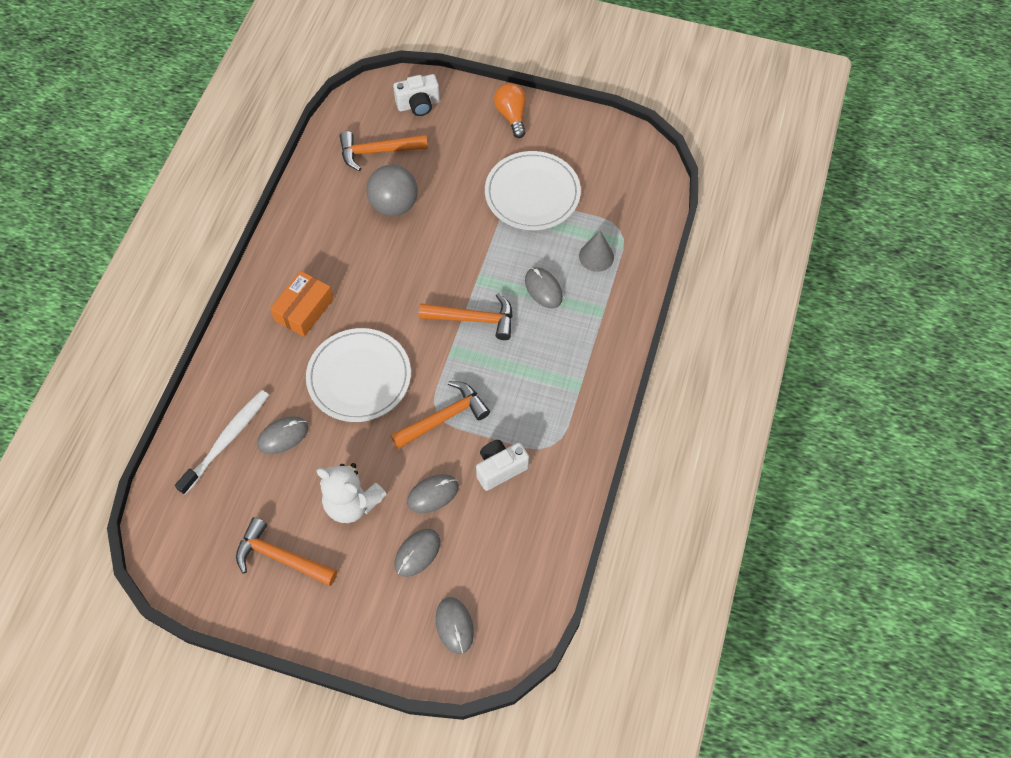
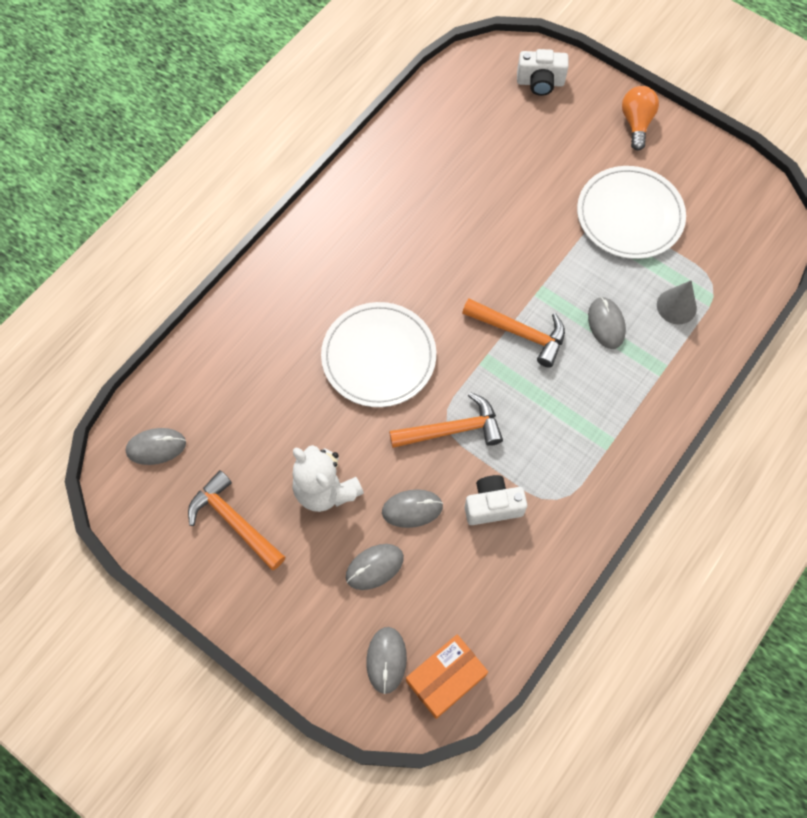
camera: 20 degrees right, 5 degrees up
(226, 440) = (222, 379): white toothbrush -> none
(283, 436) = (280, 393): grey mouse -> grey mouse (156, 447)
(304, 309) = (347, 266): orange box -> orange box (446, 678)
(378, 151) = (480, 120): orange hammer -> none
(394, 205) = (478, 183): grey ball -> none

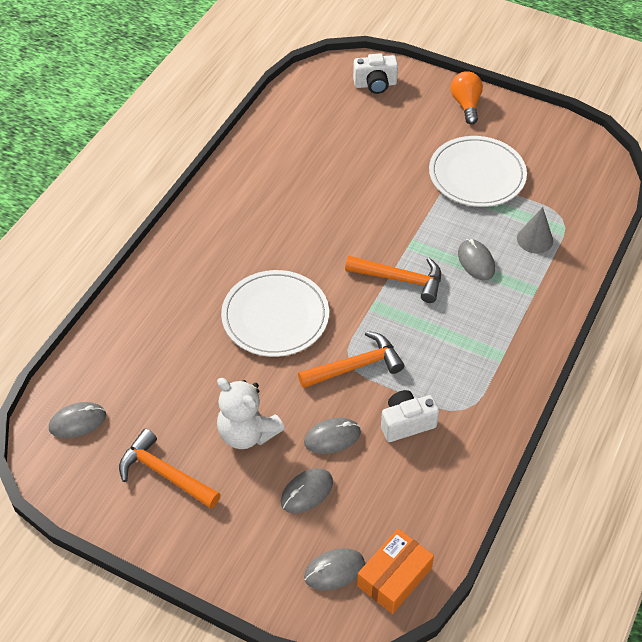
camera: 10 degrees left, 15 degrees down
(386, 660) = (334, 570): grey mouse -> grey mouse turned 75 degrees clockwise

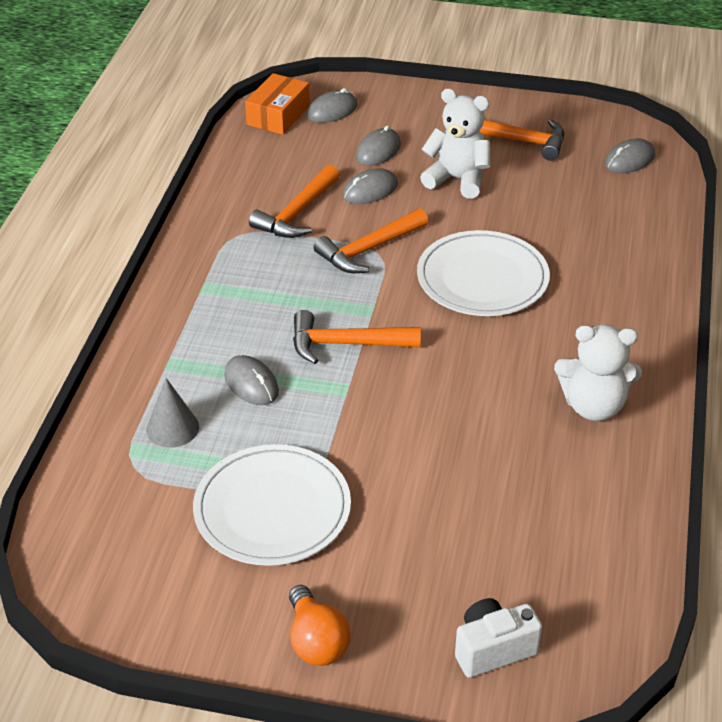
camera: 165 degrees right, 10 degrees down
(250, 198) = (593, 406): none -> white teddy bear
(406, 423) = (297, 213): white camera -> orange hammer

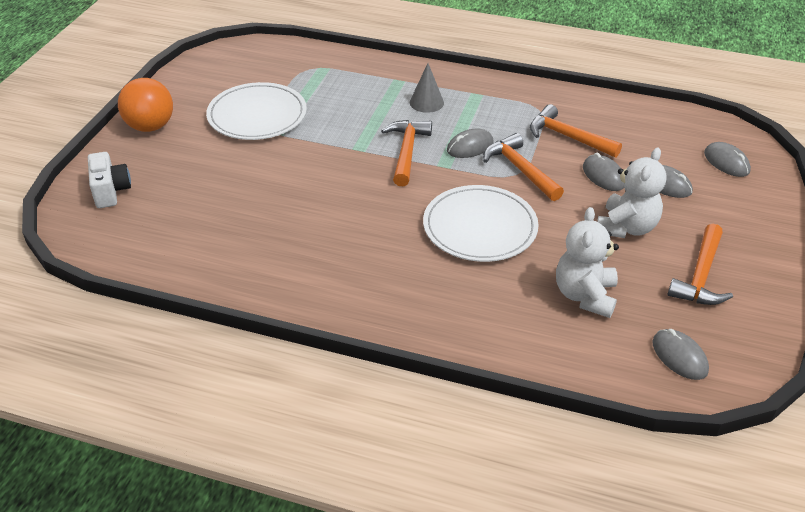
camera: 95 degrees right, 0 degrees up
(172, 428) = (338, 81): grey cone -> grey cone (426, 102)
(251, 383) = (373, 111): grey mouse -> grey mouse (470, 146)
(278, 115) = (711, 133): orange box -> none
(316, 641) = (150, 127): orange light bulb -> orange ball
(593, 406) = (312, 269): white teddy bear -> white teddy bear (584, 295)

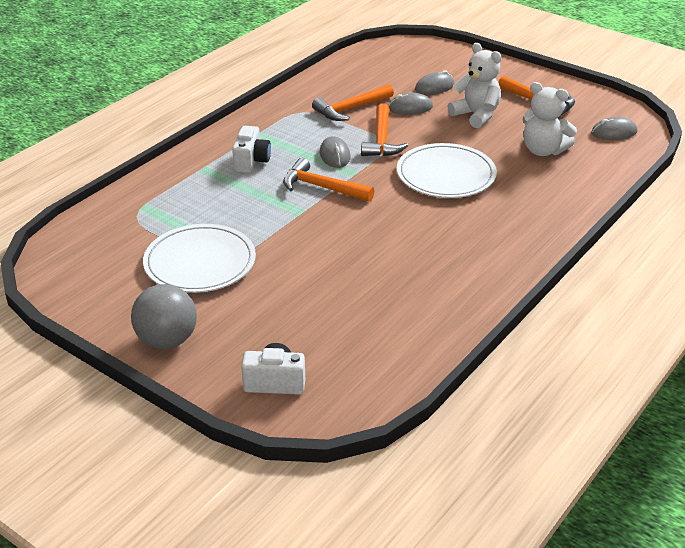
camera: 70 degrees left, 5 degrees down
(150, 127) = (167, 340): orange ball -> grey ball
(426, 102) = (251, 161): grey cone -> white camera
(520, 170) = (381, 140): orange hammer -> orange hammer turned 75 degrees counterclockwise
(726, 162) = (422, 58): grey mouse -> none

